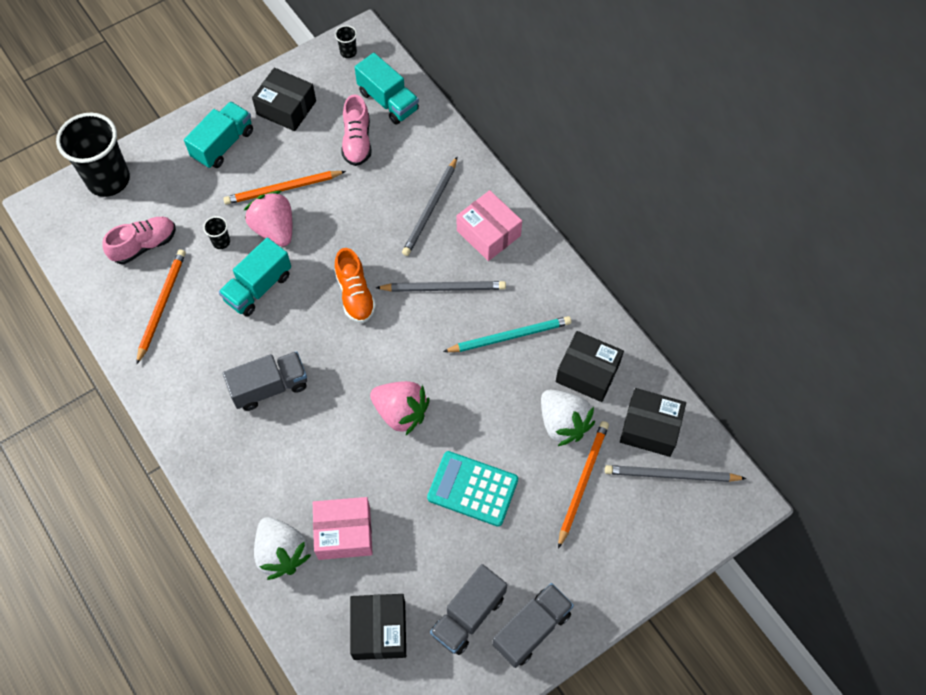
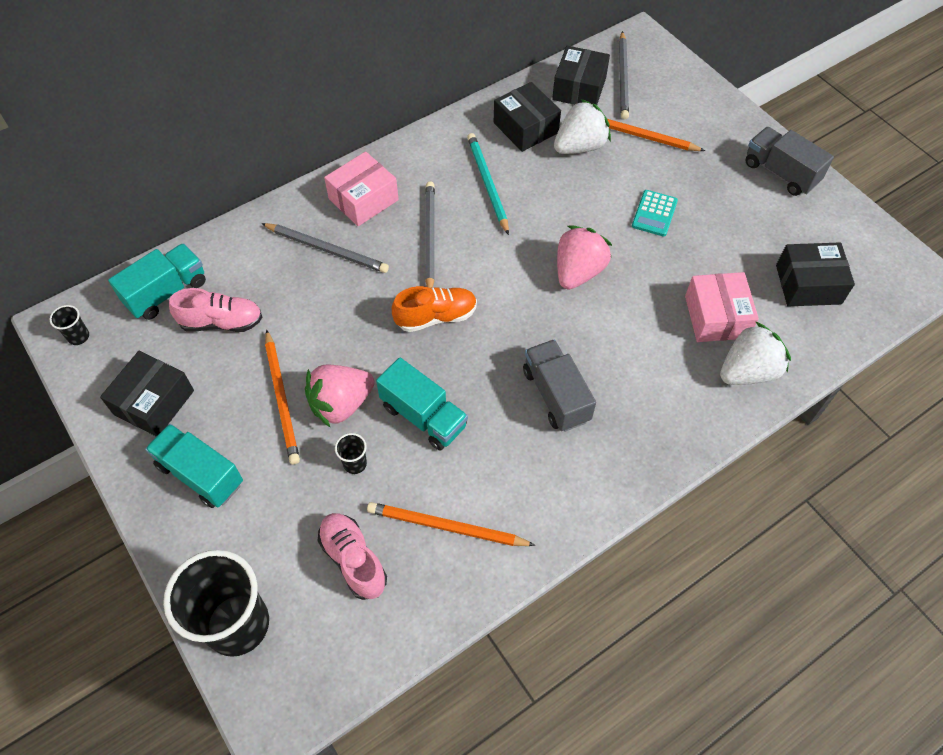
camera: 90 degrees left, 5 degrees down
(468, 615) = (778, 217): grey truck -> none
(472, 489) = (654, 213): turquoise calculator -> turquoise calculator, size x0.65
(587, 372) = (525, 128): black box -> black box turned 60 degrees counterclockwise

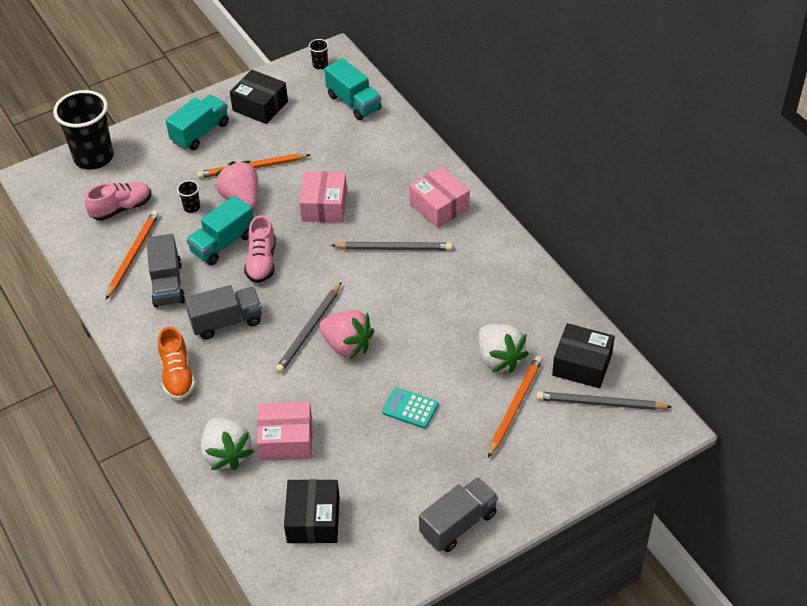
camera: 95 degrees right, 10 degrees down
(222, 322) = (323, 133): pink shoe -> pink shoe (261, 262)
(327, 249) = (386, 186): grey pencil -> grey pencil (309, 330)
(358, 310) = (324, 206): none -> pink box
(436, 317) = (311, 251): orange shoe -> orange shoe (177, 375)
(487, 184) = (454, 288): turquoise pencil -> none
(498, 473) = (167, 284): none -> grey truck
(525, 128) = (525, 318): black box -> none

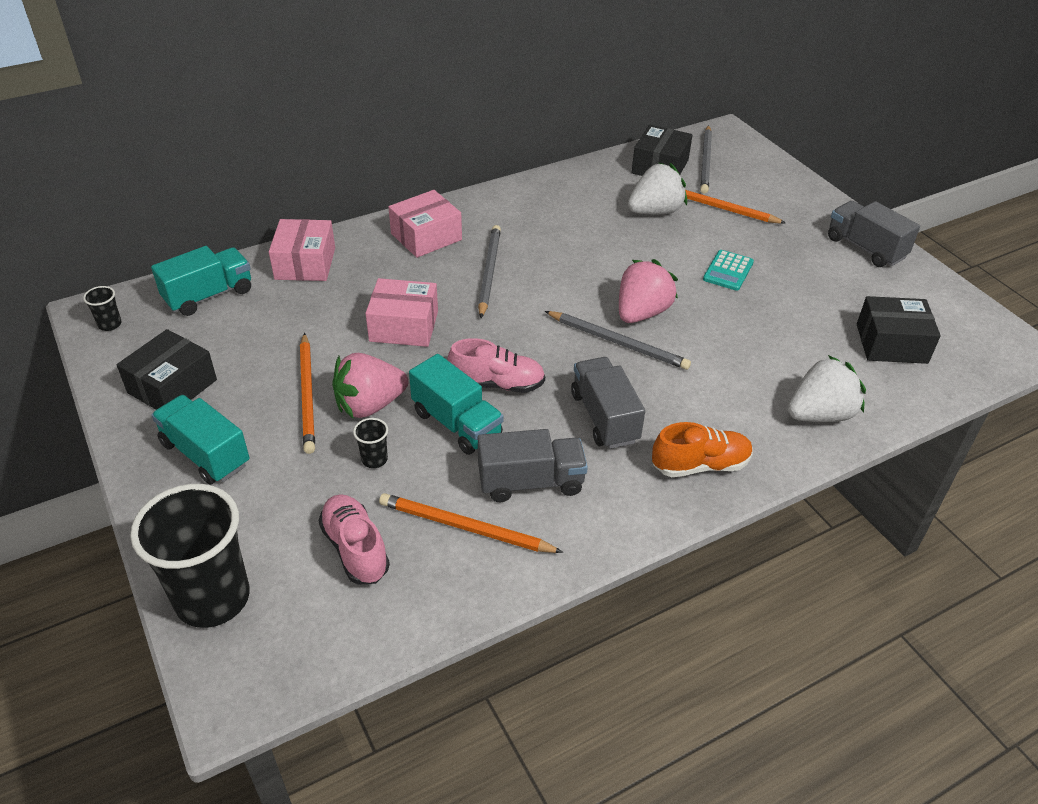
camera: 90 degrees left, 5 degrees down
(286, 440) = (788, 363): pink box -> pink box (305, 263)

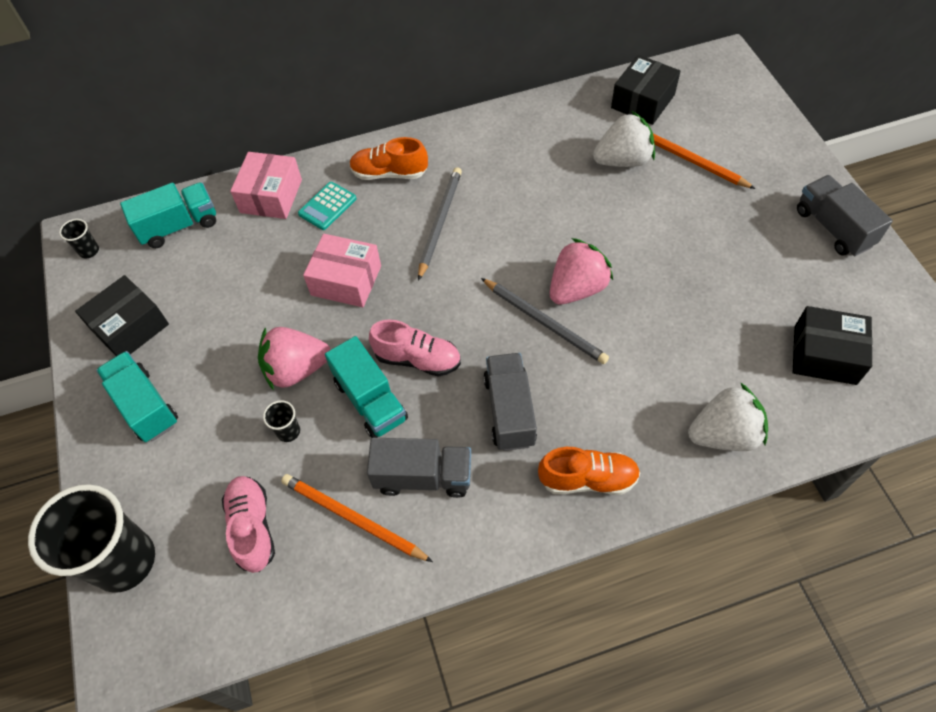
camera: 15 degrees right, 15 degrees up
(307, 395) = (244, 351): orange pencil -> none
(426, 237) = (389, 173): pink box -> orange shoe
(705, 161) = (693, 98): grey pencil -> none
(728, 271) = (678, 244): turquoise calculator -> turquoise calculator (327, 206)

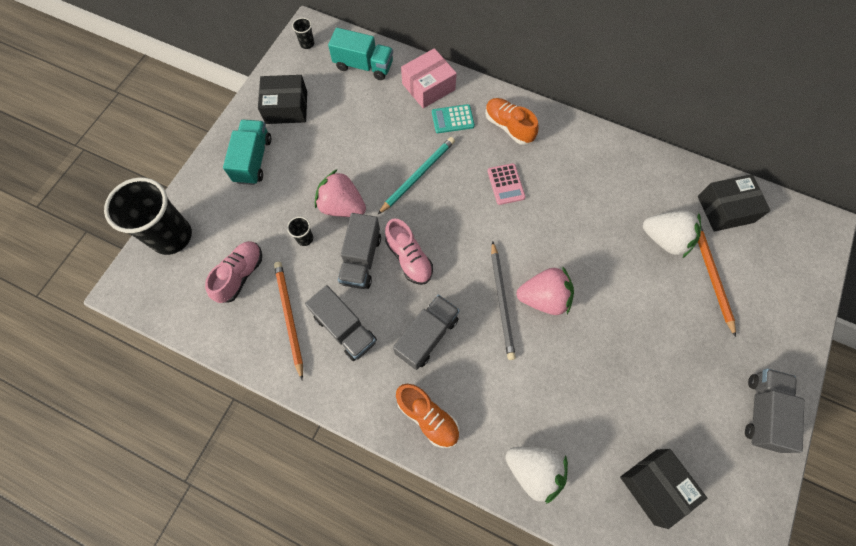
camera: 40 degrees right, 10 degrees up
(346, 280) = (418, 175): pink box -> turquoise pencil
(370, 400) = (361, 259): turquoise truck -> grey truck
(440, 223) = (506, 184): grey pencil -> pink calculator

